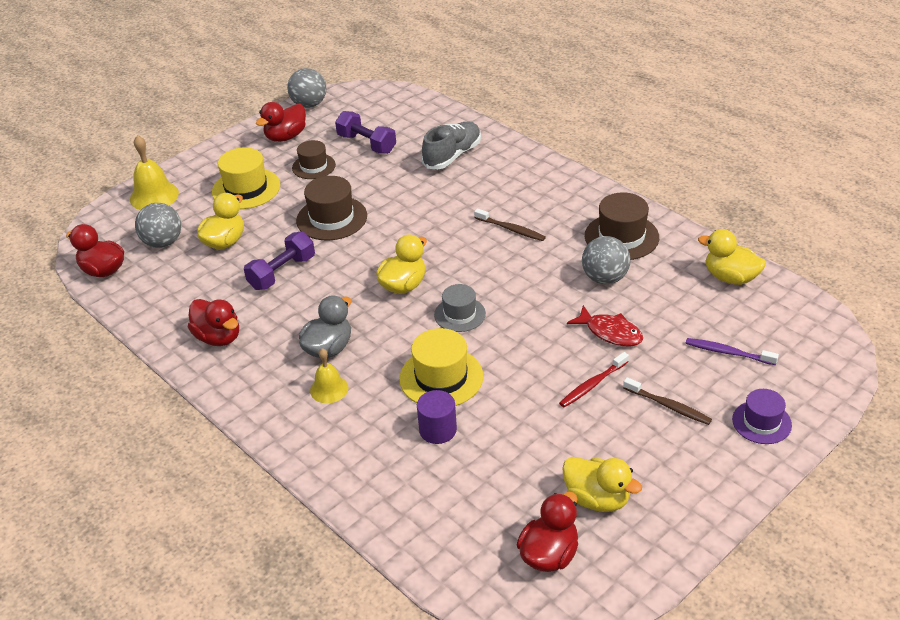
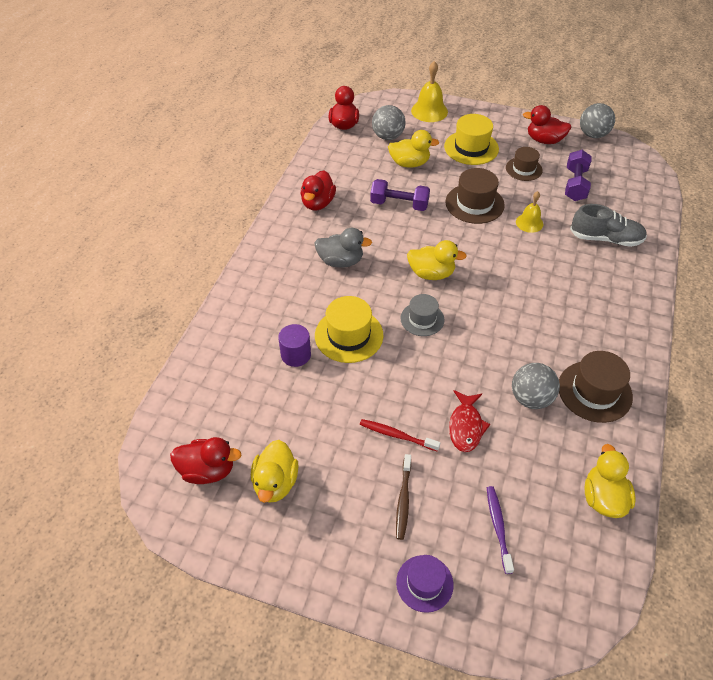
camera: 60 degrees right, 10 degrees up
(329, 389) = (302, 278): yellow bell -> yellow bell (529, 223)
(511, 229) = (544, 312): brown toothbrush -> none

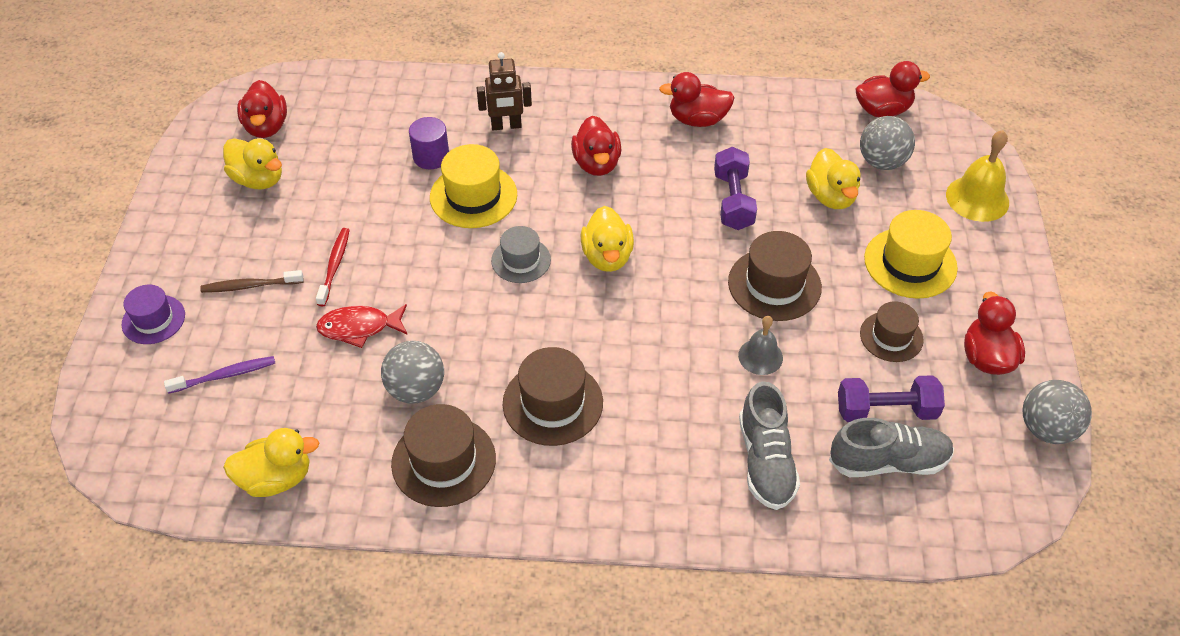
camera: 75 degrees right, 0 degrees up
(275, 483) = (258, 179): yellow duck -> yellow duck turned 135 degrees counterclockwise
(280, 303) = (506, 126): none -> brown robot
(341, 261) = (596, 164): grey duck -> red duck
(529, 223) = (760, 356): yellow bell -> grey bell
(552, 325) = (553, 403): none -> brown hat
(609, 193) = (888, 462): none -> grey shoe

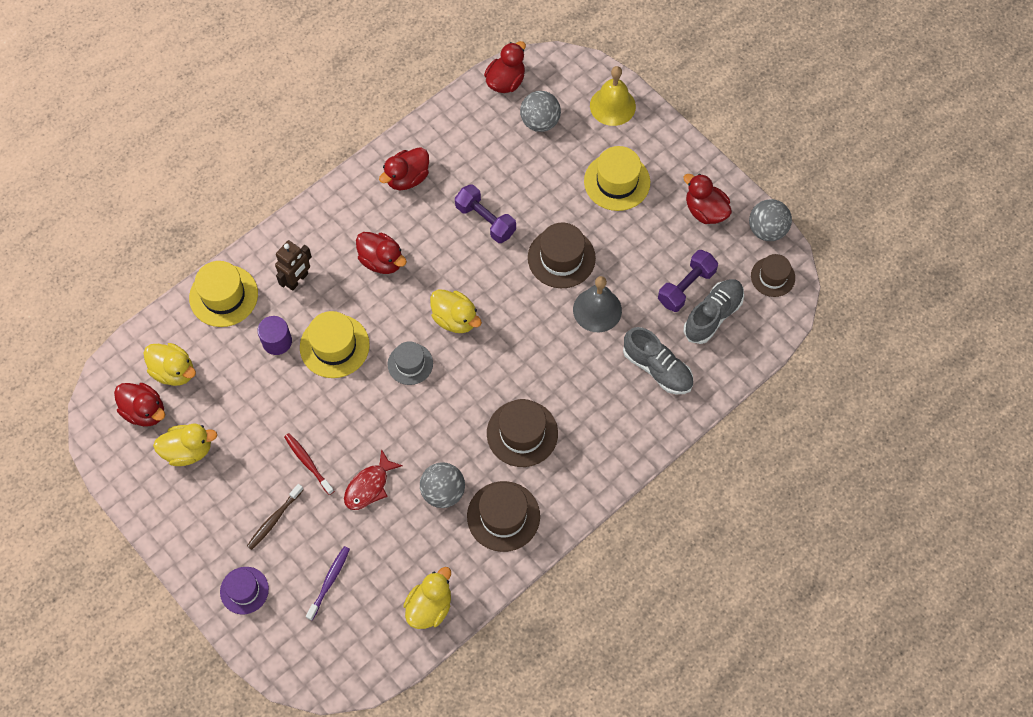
camera: 45 degrees left, 15 degrees up
(433, 94) = (223, 296): none -> yellow hat
(760, 356) = (597, 310): grey bell -> grey bell, size x1.56
(831, 196) = (535, 171): yellow duck -> yellow duck (174, 371)
(891, 337) = (649, 239): brown hat -> brown hat (772, 277)

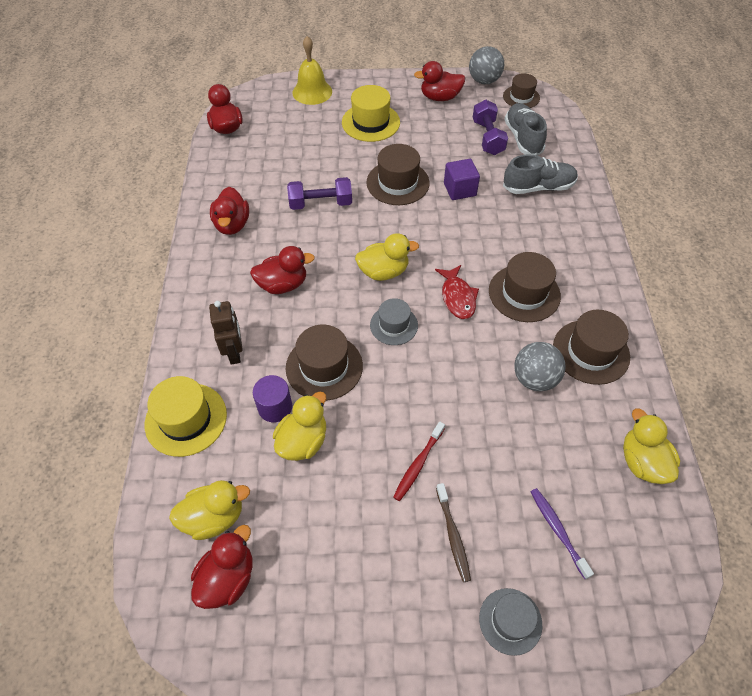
camera: 50 degrees left, 10 degrees down
(145, 411) = (228, 578): red duck -> red duck turned 45 degrees counterclockwise
(188, 450) = (310, 565): yellow duck -> yellow duck (303, 441)
(244, 590) = (510, 621): purple hat -> grey hat
(308, 463) = (418, 464): red toothbrush -> red toothbrush turned 60 degrees counterclockwise
(334, 346) = (324, 367): yellow hat -> brown hat
(369, 486) = (483, 430): red fish -> red fish (457, 297)
(540, 122) = (279, 130): grey ball -> none
(597, 310) = (459, 189): grey bell -> purple cube

